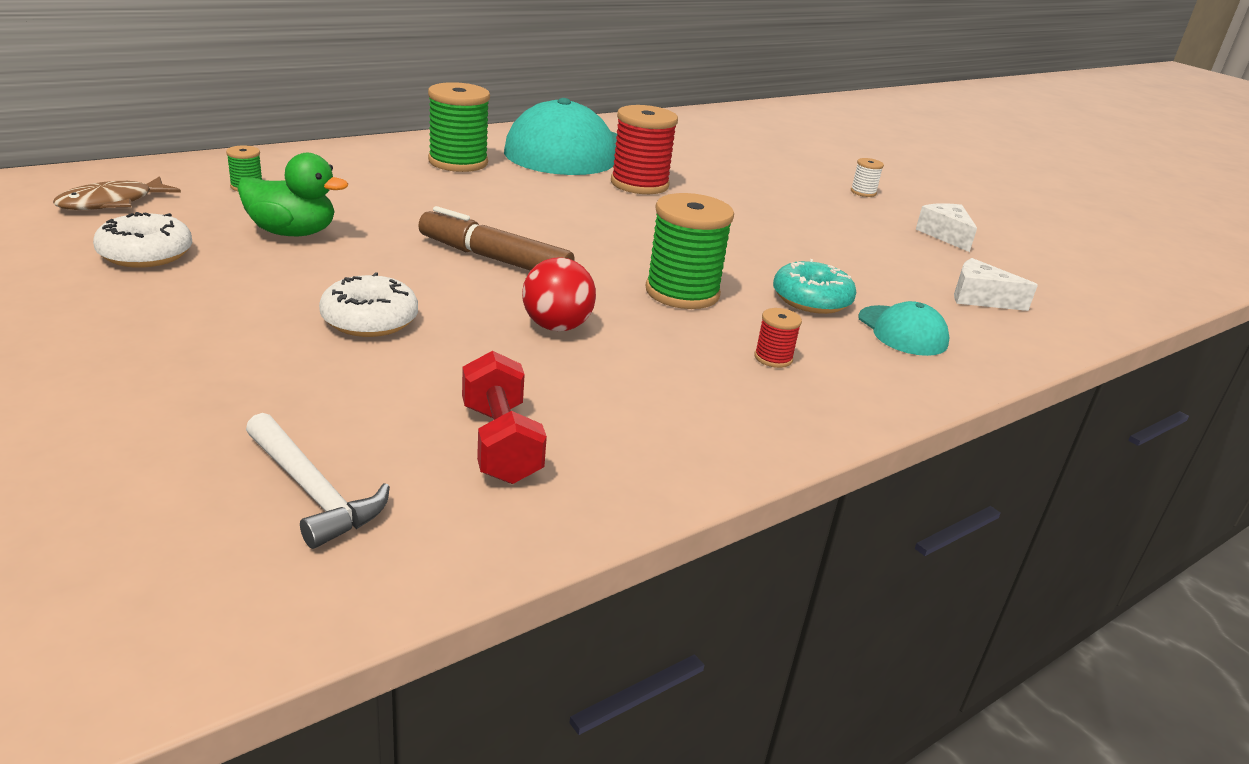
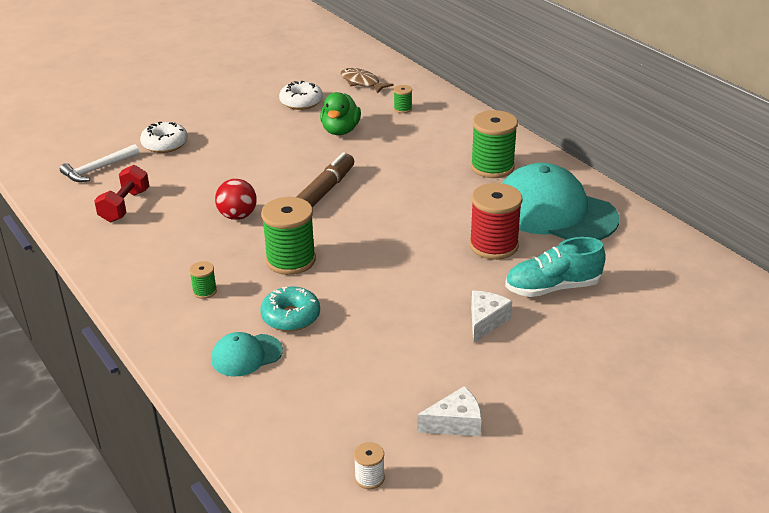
camera: 95 degrees right, 5 degrees up
(370, 320) = (239, 164): white donut -> white donut (165, 144)
(500, 443) = (125, 206): red dumbbell -> red dumbbell turned 60 degrees counterclockwise
(716, 172) = (552, 288): none -> turquoise shoe
(773, 358) = (204, 291): red spool -> green spool
(863, 192) = (555, 382): white spool -> white spool (369, 478)
(980, 298) = (312, 414): white cheese -> white cheese (485, 321)

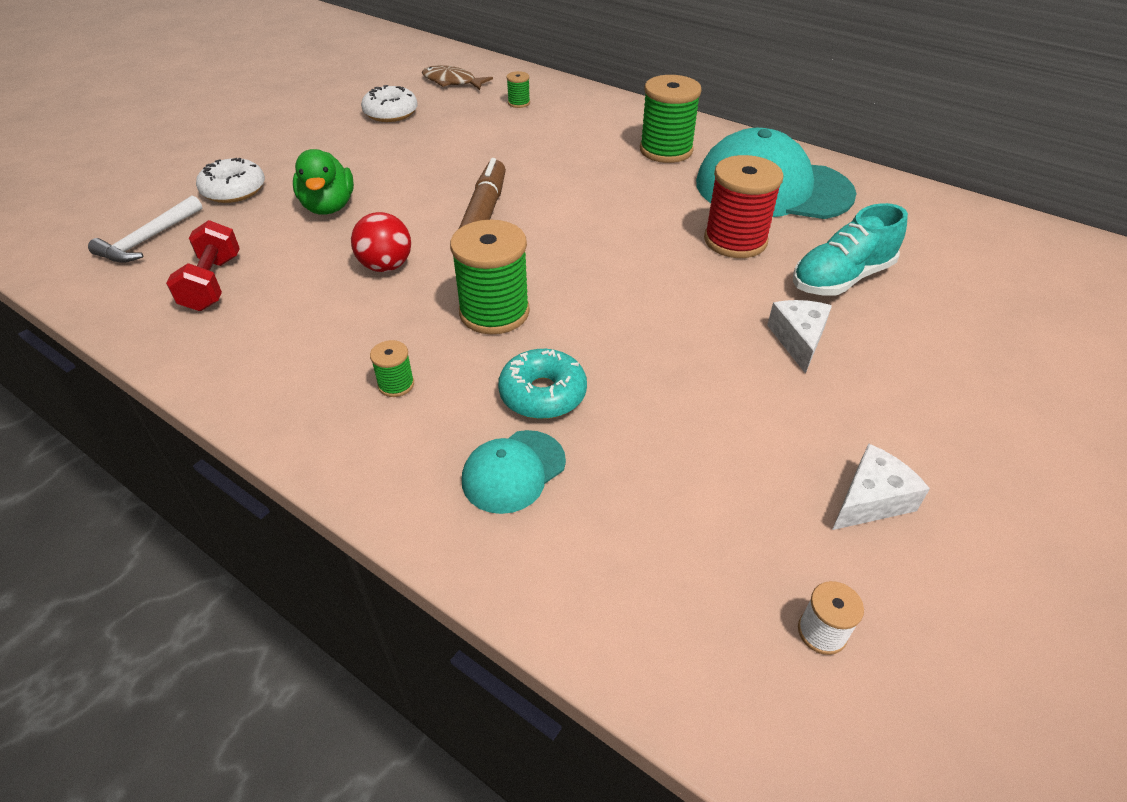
camera: 20 degrees left, 10 degrees up
(340, 131) = (459, 138): green duck -> green duck (329, 207)

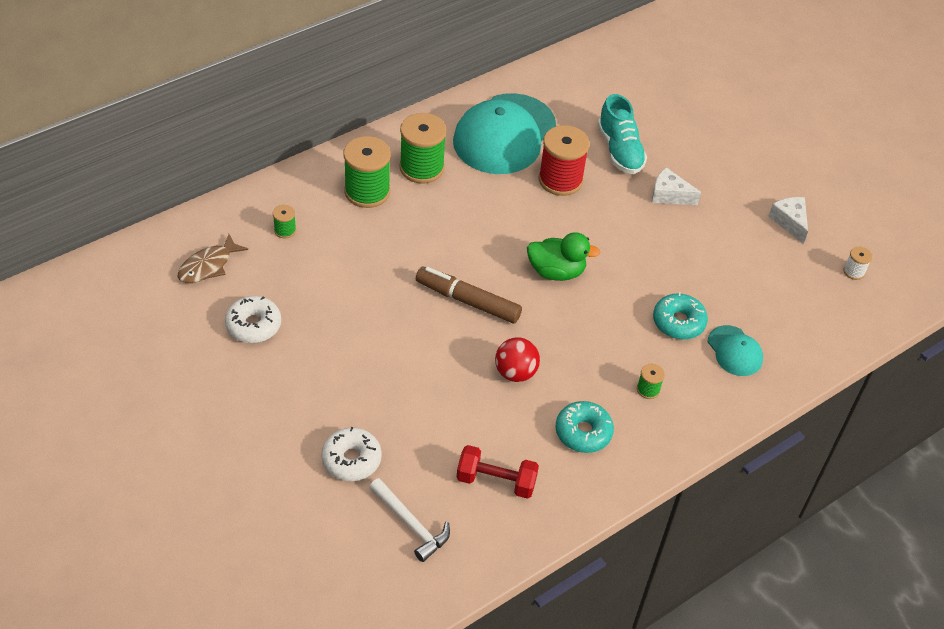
camera: 75 degrees left, 5 degrees up
(302, 337) = (583, 432): none -> turquoise donut
(329, 207) = (412, 395): green duck -> green duck (556, 271)
(494, 312) = (592, 325): green spool -> green spool (367, 192)

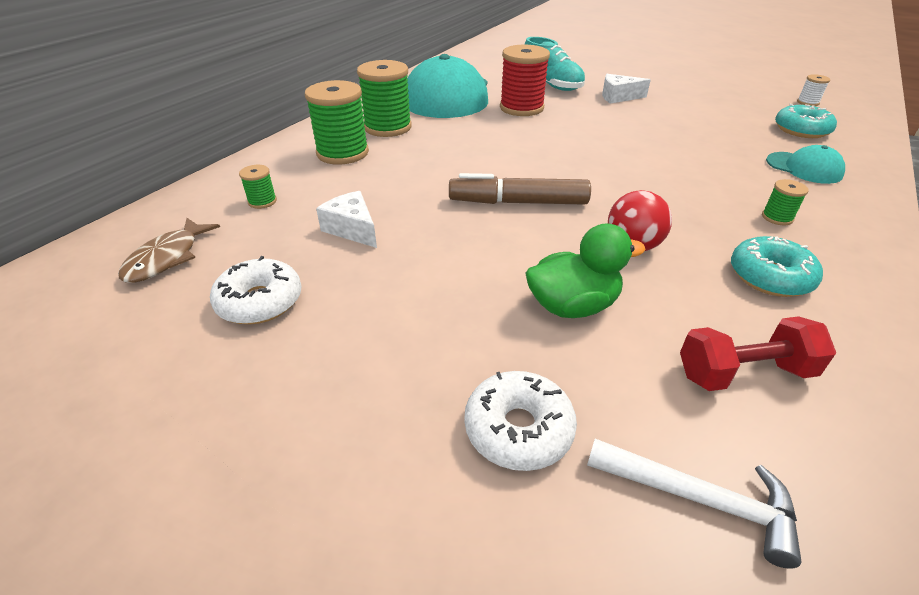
camera: 20 degrees left, 10 degrees down
(556, 271) = (582, 159): green duck -> green duck (572, 306)
(678, 322) = (731, 163): turquoise donut -> turquoise donut (801, 130)
(789, 222) = (723, 90): white cheese -> white cheese (352, 229)

